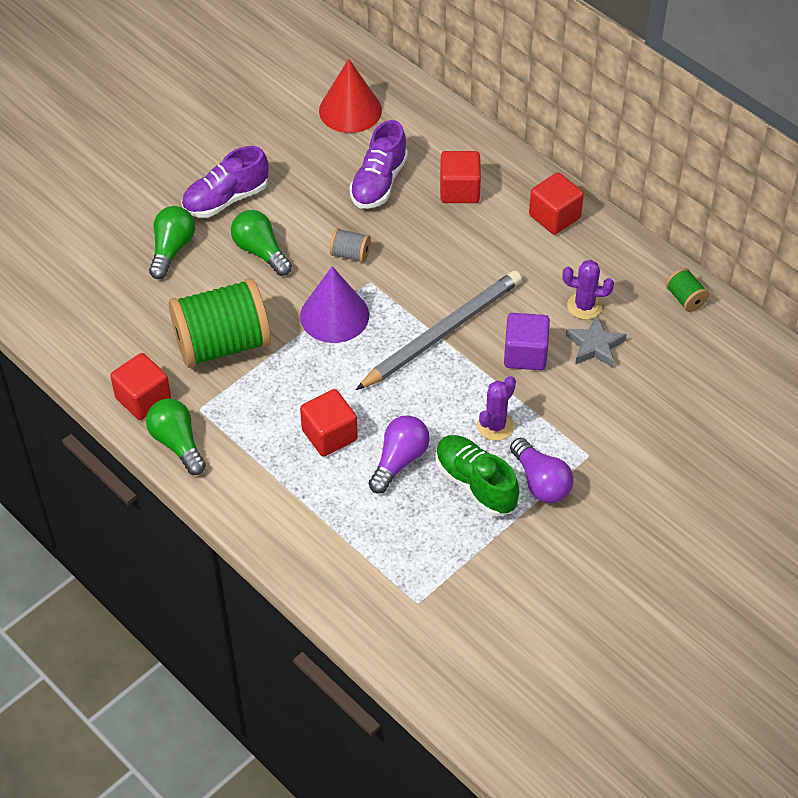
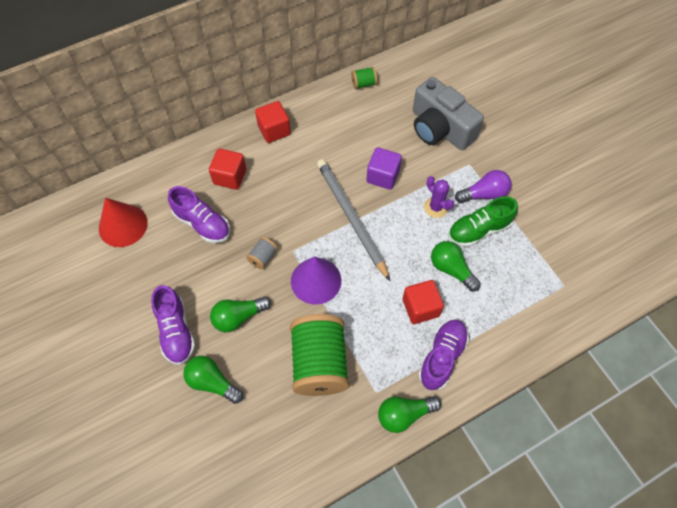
camera: 75 degrees left, 10 degrees up
(143, 399) = (356, 433): red cube -> none
(264, 470) = (442, 357): none -> purple shoe
(399, 460) = (451, 269): purple light bulb -> green light bulb
(584, 306) = (353, 135): purple cactus -> none
(595, 345) = (386, 138): grey star -> none
(641, 408) = (440, 128): none -> grey camera

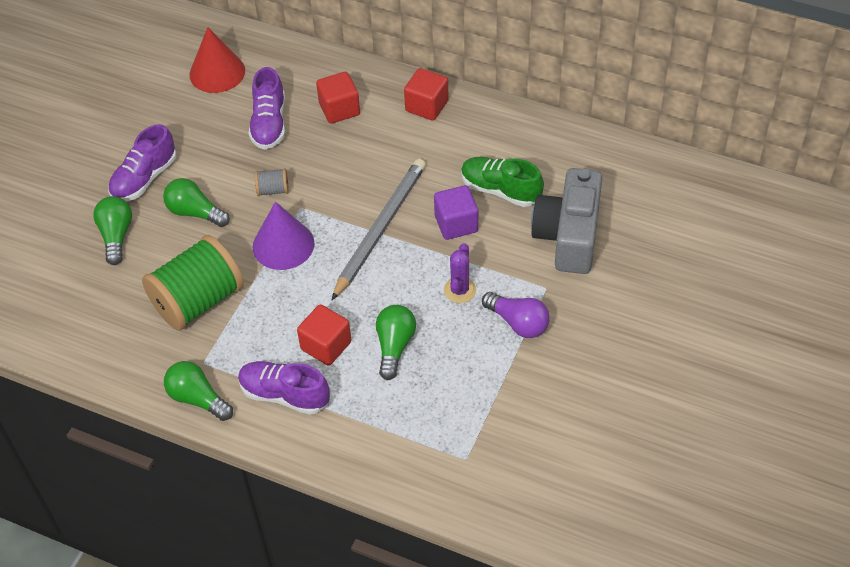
camera: 55 degrees right, 10 degrees down
(363, 84) = (561, 138): green spool -> none
(442, 357) = (284, 395): purple shoe -> purple shoe turned 150 degrees counterclockwise
(479, 230) = (466, 343): green shoe -> green shoe (500, 190)

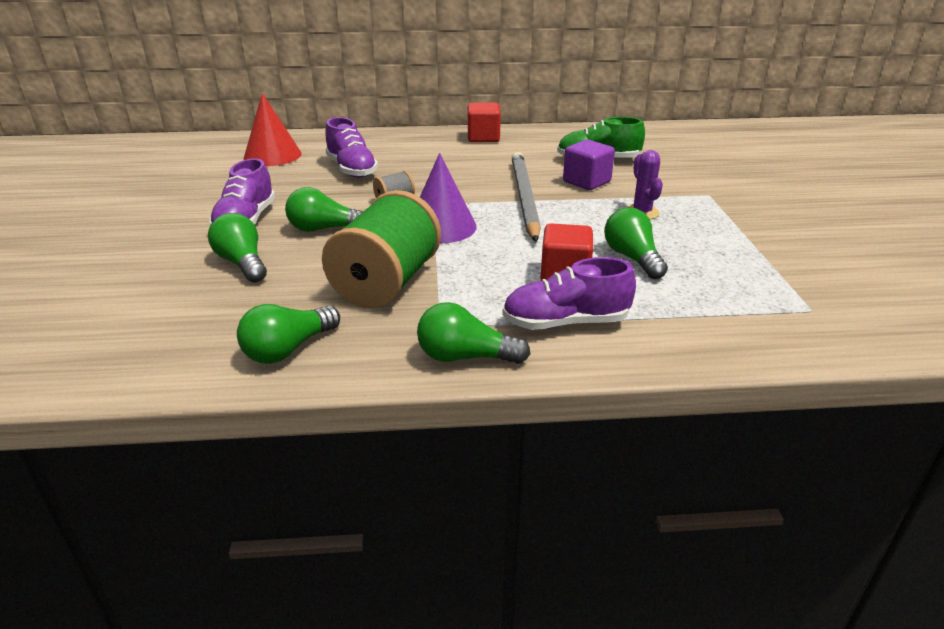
camera: 30 degrees left, 20 degrees down
(100, 344) = (288, 349): none -> green light bulb
(339, 109) = (410, 152): red cube -> none
(518, 323) = (717, 217): purple light bulb -> none
(568, 235) = (683, 168): grey camera -> none

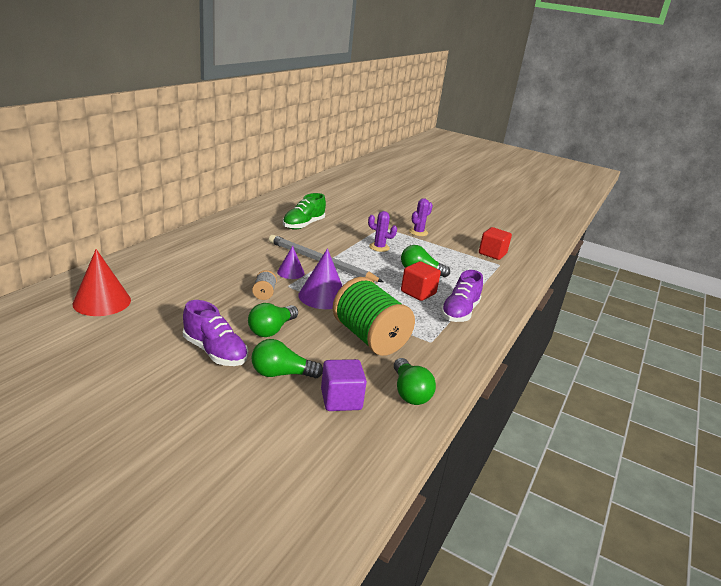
camera: 60 degrees left, 5 degrees down
(351, 169) = (188, 286): purple shoe -> none
(465, 357) = (465, 347): green light bulb -> none
(466, 194) = (290, 272): none -> purple cone
(483, 138) = (215, 232): red cube -> red cube (492, 254)
(586, 182) = (325, 240): purple cube -> purple cube (341, 399)
(756, 219) = (418, 232): none -> purple cactus

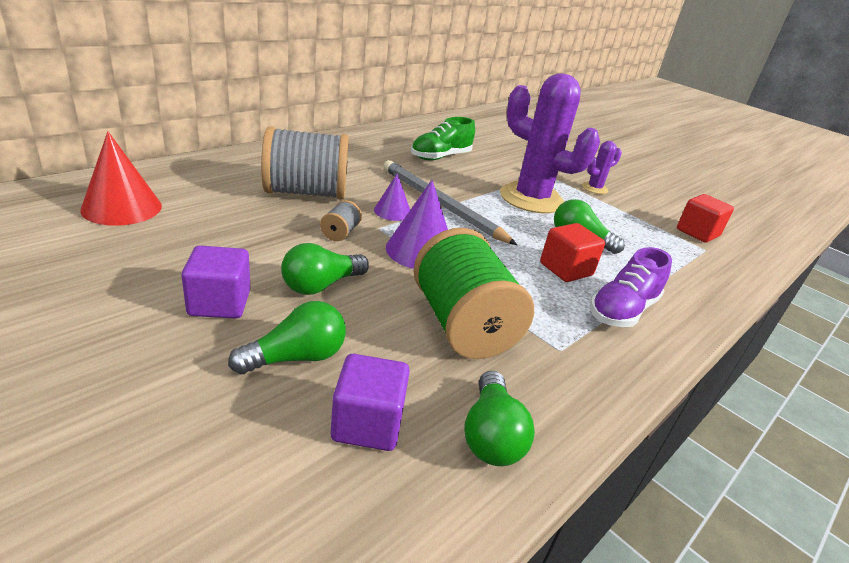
camera: 15 degrees right, 5 degrees up
(215, 352) = (219, 303): purple shoe -> purple cube
(224, 269) = (306, 193): none -> grey spool
(281, 374) = (296, 357): green light bulb -> green light bulb turned 135 degrees clockwise
(379, 247) = (531, 199): purple cactus -> purple cactus, size x2.27

